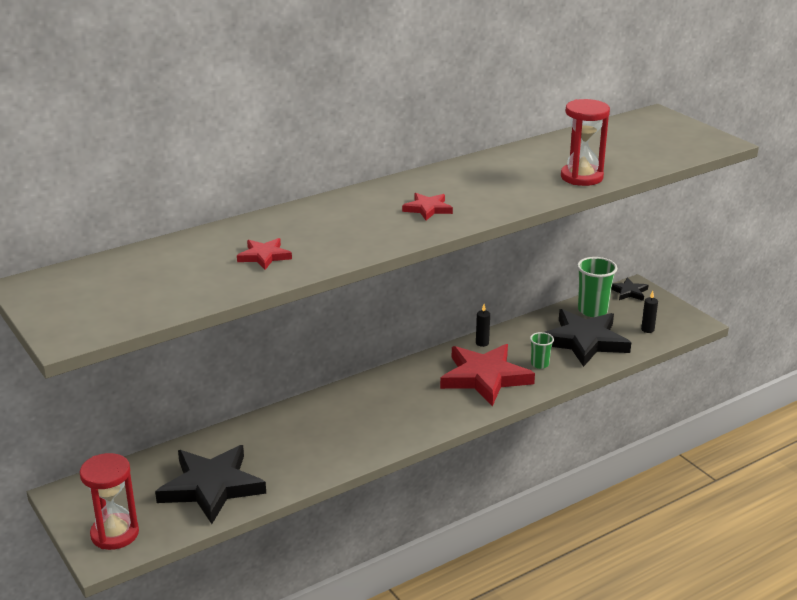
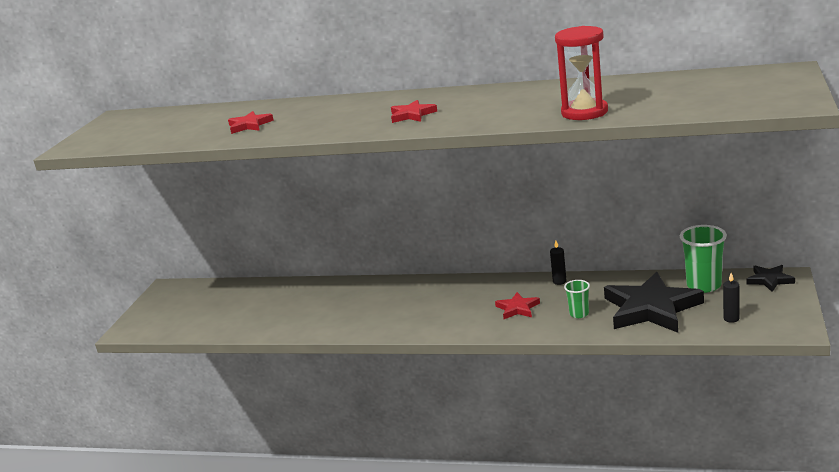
camera: 50 degrees right, 5 degrees down
(115, 534) = (151, 320): red hourglass -> none
(211, 487) = (234, 314): black star -> none
(485, 377) = (517, 308): red star -> red star, size x0.47

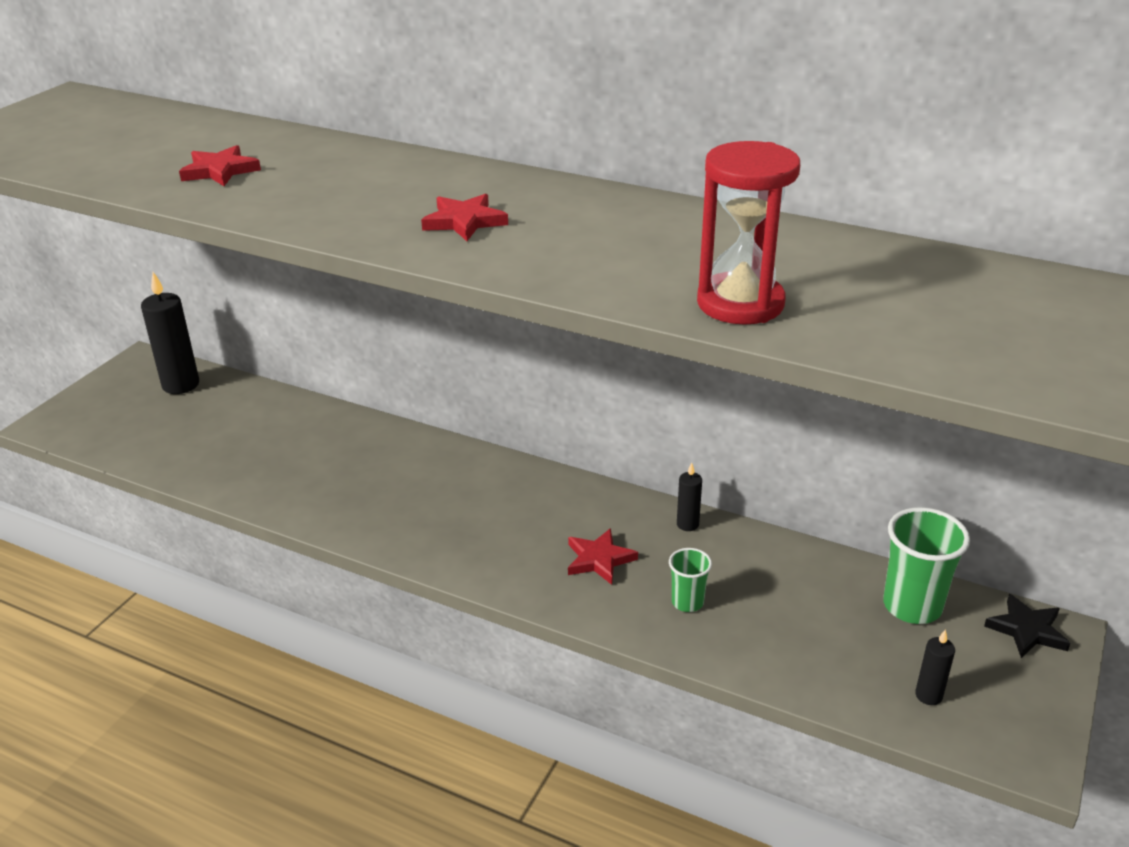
camera: 10 degrees right, 10 degrees up
(202, 292) = (181, 385): none -> black candle
(651, 308) = (806, 629): black star -> none

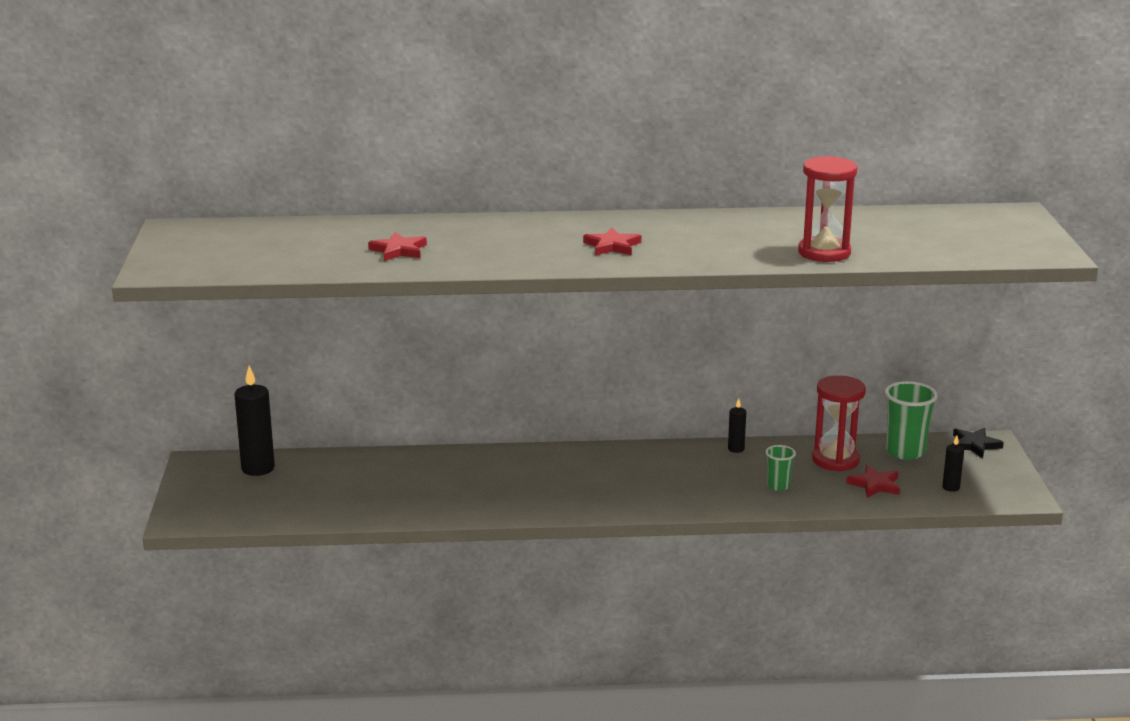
camera: 30 degrees left, 10 degrees down
(599, 559) = (701, 481): red star -> red star (875, 485)
(801, 586) = (835, 460): none -> red hourglass

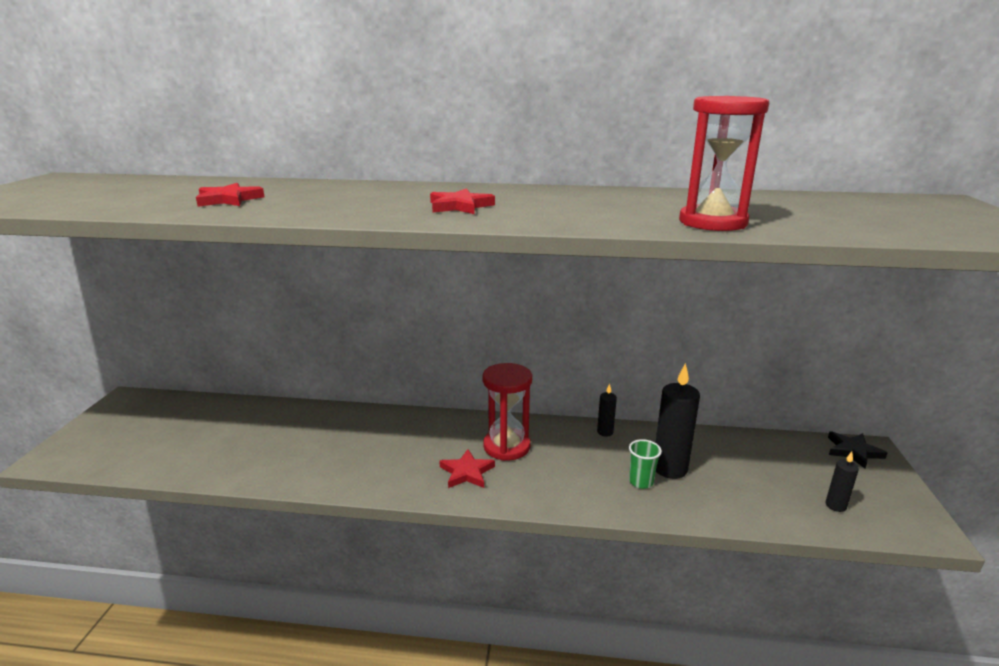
camera: 10 degrees right, 0 degrees up
(258, 468) = (167, 410): black candle -> black candle (670, 468)
(835, 460) = (704, 455): red hourglass -> red hourglass (506, 446)
(875, 485) = (747, 492): red star -> red star (467, 472)
(905, 451) = (779, 452): green cup -> none

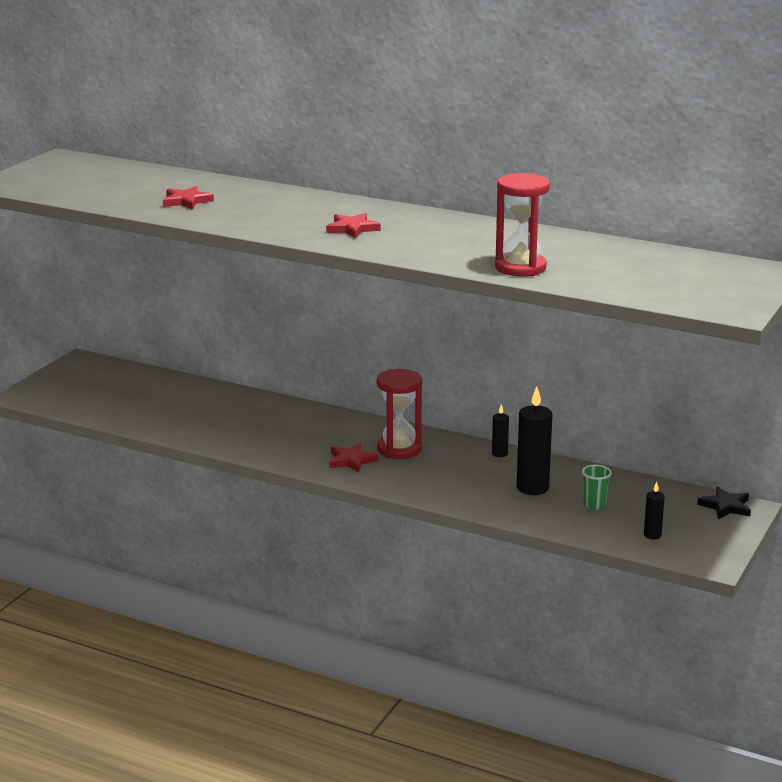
camera: 20 degrees right, 0 degrees up
(641, 482) = (496, 492): green cup -> green cup (594, 505)

